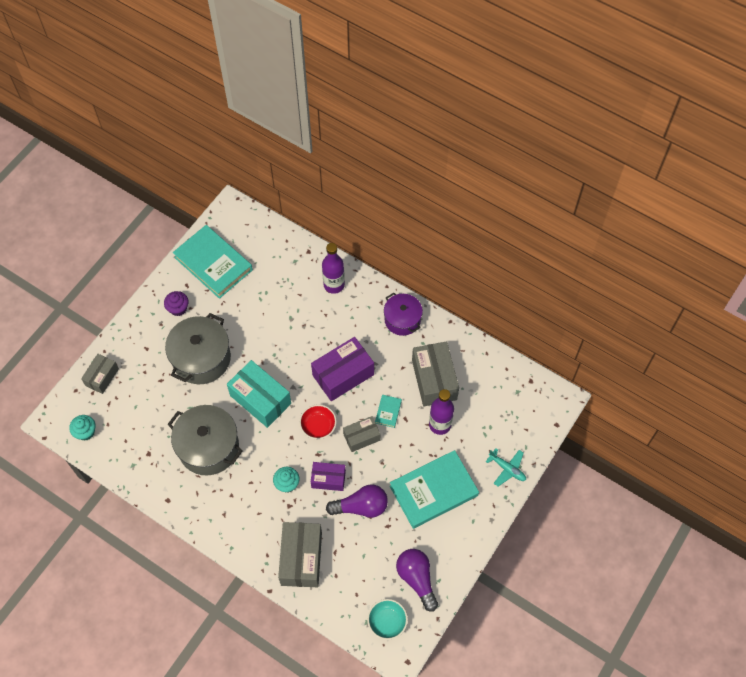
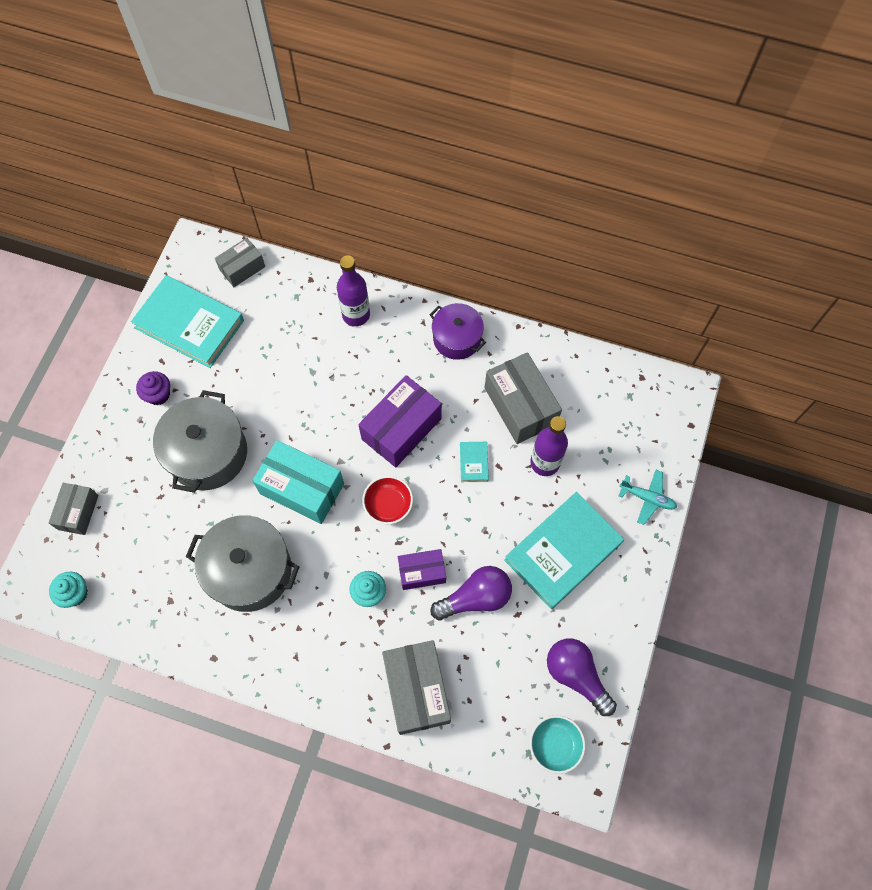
camera: 15 degrees left, 5 degrees up
(361, 437) = (449, 505): grey box -> grey box (242, 268)

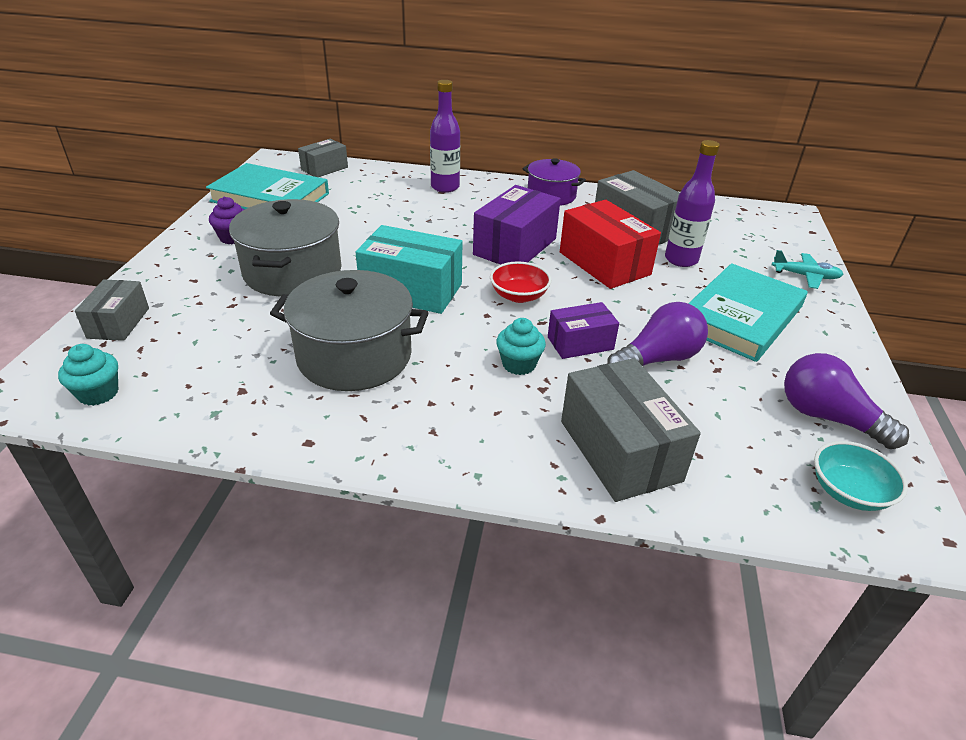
camera: 10 degrees left, 30 degrees down
(474, 462) = (604, 263): turquoise book -> red box

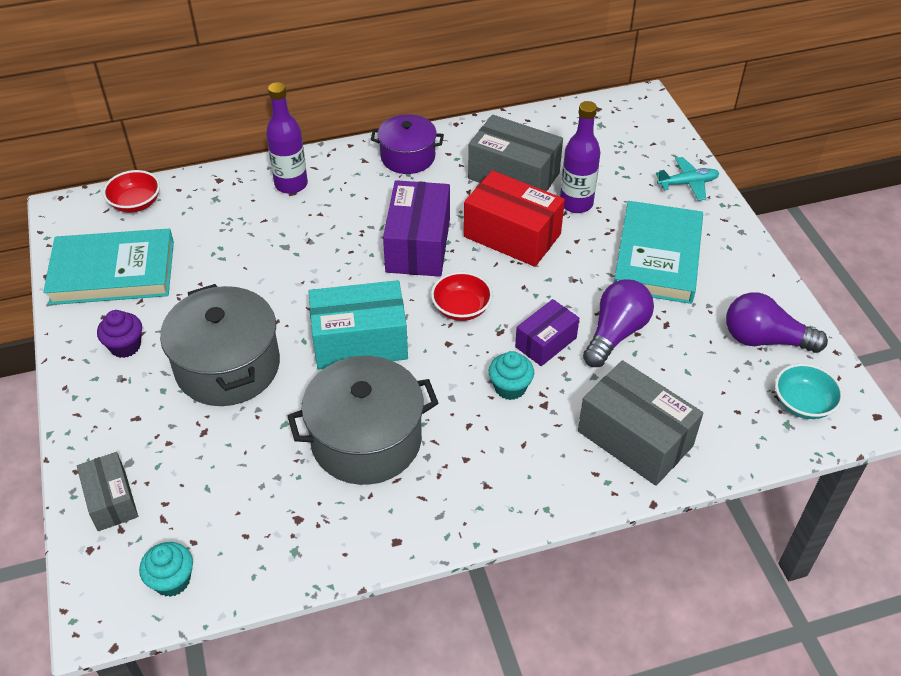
camera: 25 degrees left, 10 degrees up
(324, 168) = (135, 203): grey box -> red bowl

